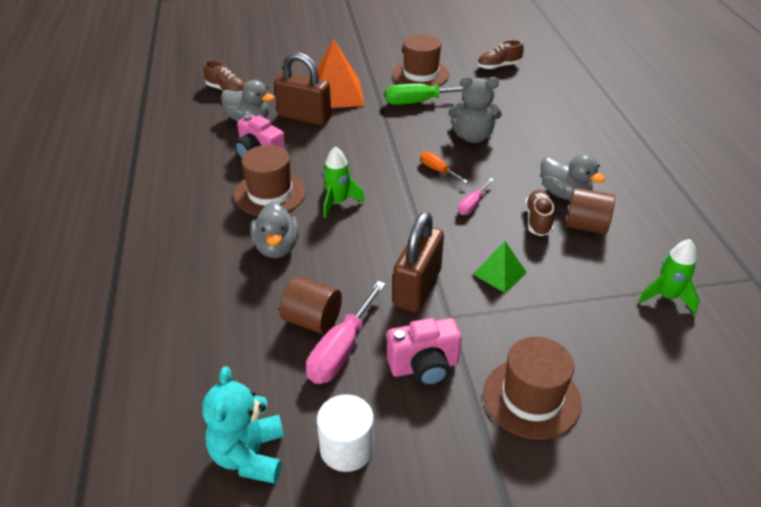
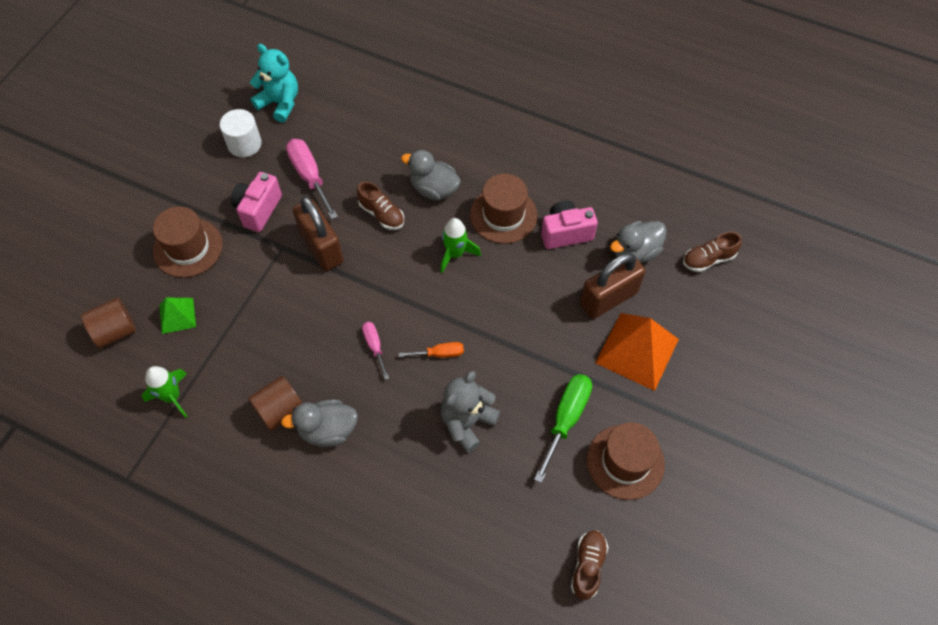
camera: 125 degrees right, 20 degrees up
(312, 320) = (347, 175): brown cylinder -> brown cylinder (115, 331)
(499, 273) = (290, 307): green pyramid -> green pyramid (177, 315)
(538, 220) = (316, 380): brown shoe -> brown shoe (381, 214)

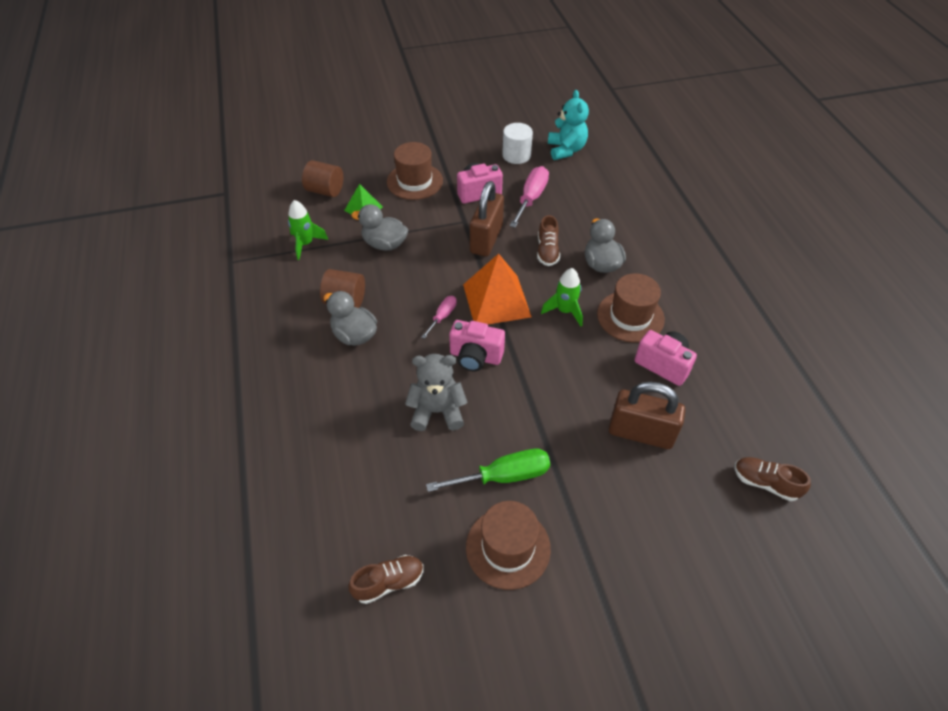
camera: 50 degrees right, 10 degrees down
(440, 354) = (475, 357): orange screwdriver -> pink camera
(635, 252) = (704, 423): grey duck -> grey duck (384, 244)
(637, 351) = (617, 487): orange pyramid -> orange pyramid (496, 300)

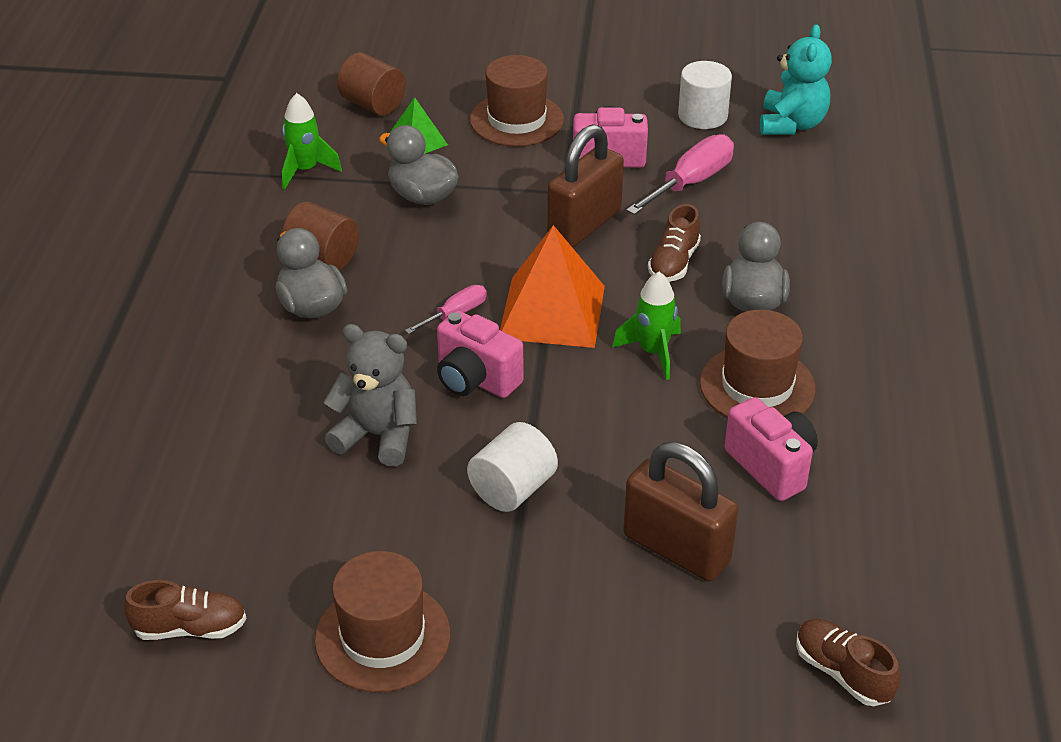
camera: 20 degrees right, 10 degrees down
(503, 476) = (428, 545): green screwdriver -> none
(532, 423) = (512, 489): none -> white cylinder

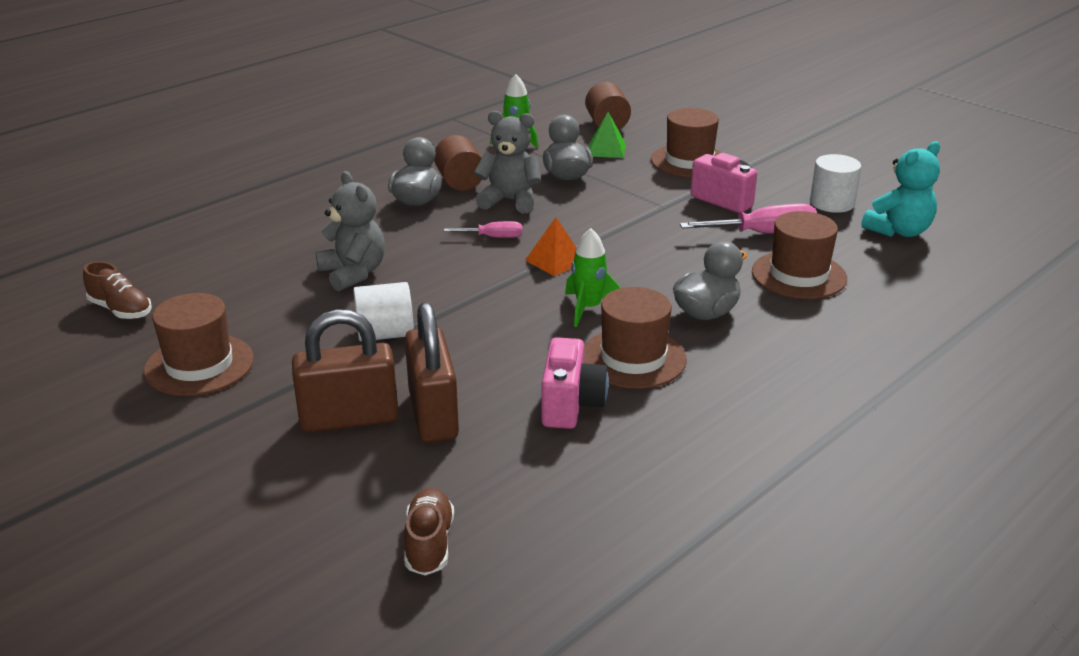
camera: 40 degrees right, 10 degrees down
(409, 258) = (510, 201): none -> grey teddy bear
(475, 379) = (452, 273): pink camera -> none
(552, 312) = (555, 261): orange pyramid -> orange pyramid, size x0.54
(584, 224) = (650, 227): brown padlock -> brown padlock (349, 419)
(674, 263) = (681, 270): brown shoe -> none
(773, 217) = (798, 275): none -> brown hat

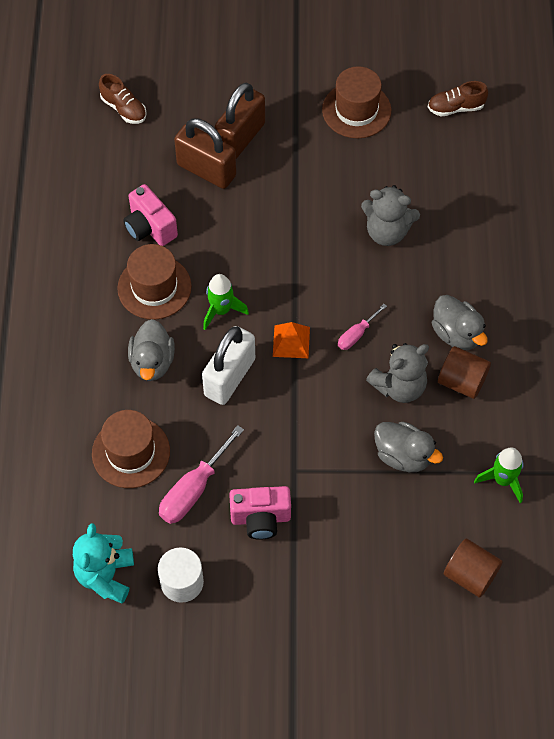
camera: 135 degrees right, 30 degrees up
(385, 334) = (301, 201): white cylinder -> none
(606, 149) = (421, 526): green pyramid -> none
(643, 269) = (230, 377): none -> white padlock
(689, 161) = (342, 563): brown hat -> none

